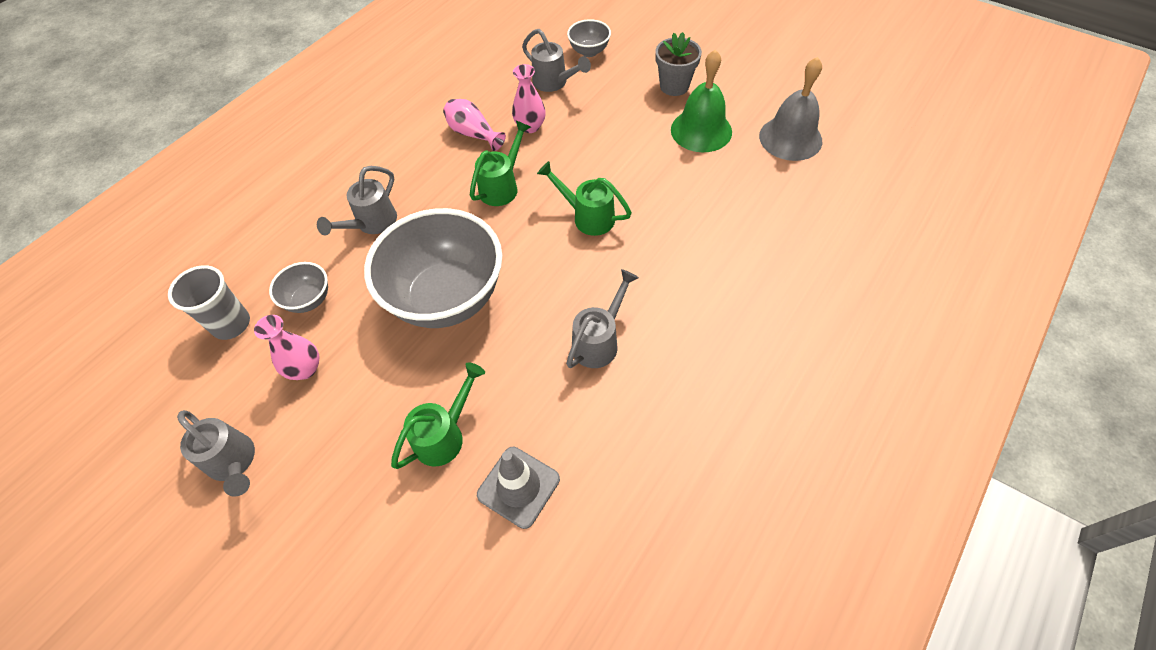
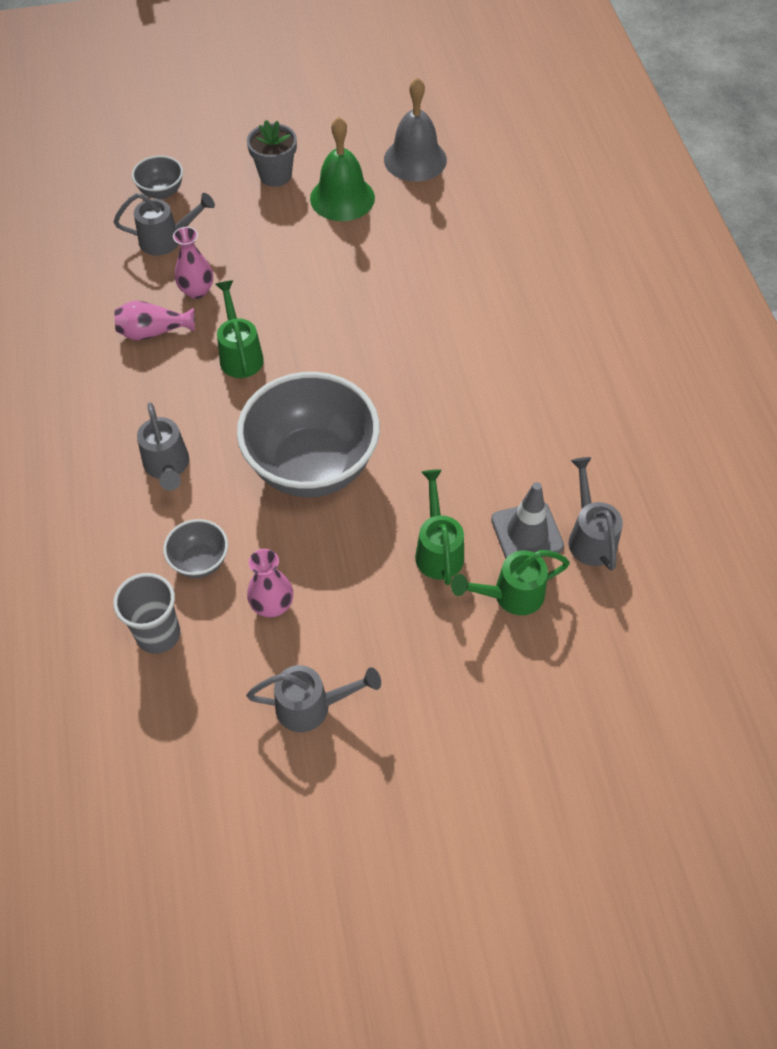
camera: 50 degrees left, 0 degrees up
(587, 216) = (340, 326): green watering can -> green watering can (510, 595)
(599, 341) = (461, 403): grey watering can -> grey watering can (589, 536)

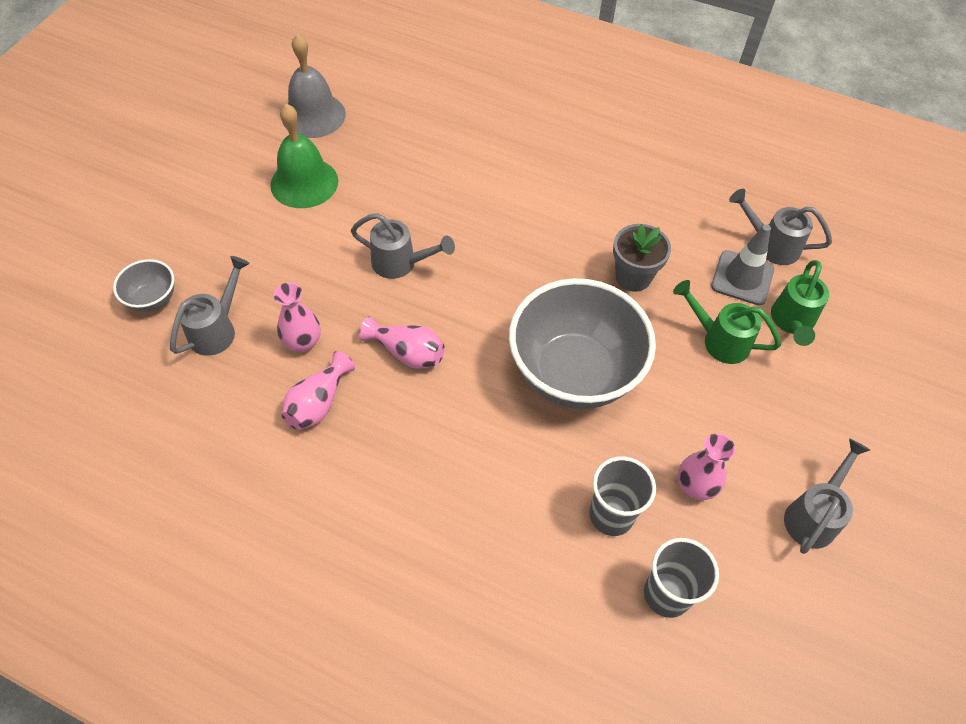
camera: 55 degrees left, 0 degrees up
(167, 467) = (486, 481): grey watering can -> grey watering can (401, 263)
(200, 561) = (611, 515): grey bowl -> grey cup
(240, 354) = (407, 353): green watering can -> pink vase
(275, 175) = (228, 209): grey flower pot -> grey flower pot (633, 277)

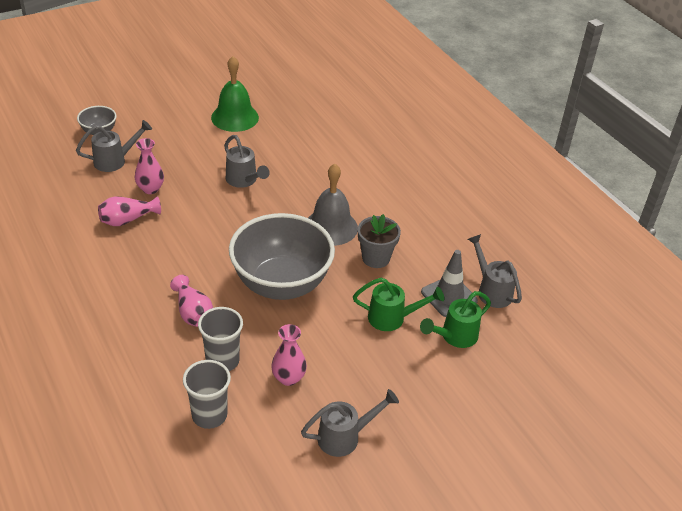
camera: 35 degrees right, 15 degrees down
(313, 115) = (276, 88): grey bell -> grey bell (331, 227)
(407, 353) = (199, 223): pink vase -> pink vase (193, 313)
(719, 340) = (392, 318): green watering can -> green watering can turned 120 degrees clockwise

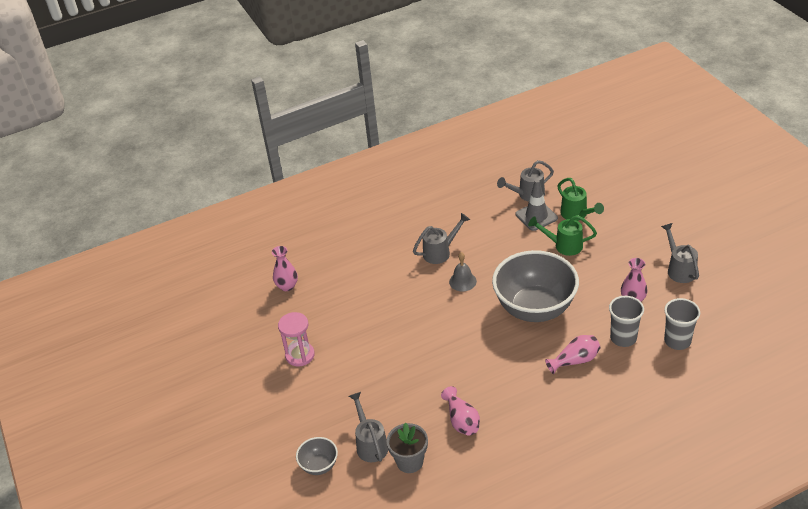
camera: 80 degrees left, 0 degrees up
(150, 189) = (415, 409): pink vase -> pink vase (287, 286)
(235, 117) = (300, 355): green bell -> pink hourglass
(244, 181) = (401, 341): grey watering can -> grey watering can (440, 252)
(331, 227) = (462, 281): grey bell -> grey bell, size x0.60
(376, 258) = (498, 254): grey flower pot -> grey flower pot (409, 461)
(392, 318) = (563, 245): green watering can -> green watering can turned 90 degrees counterclockwise

